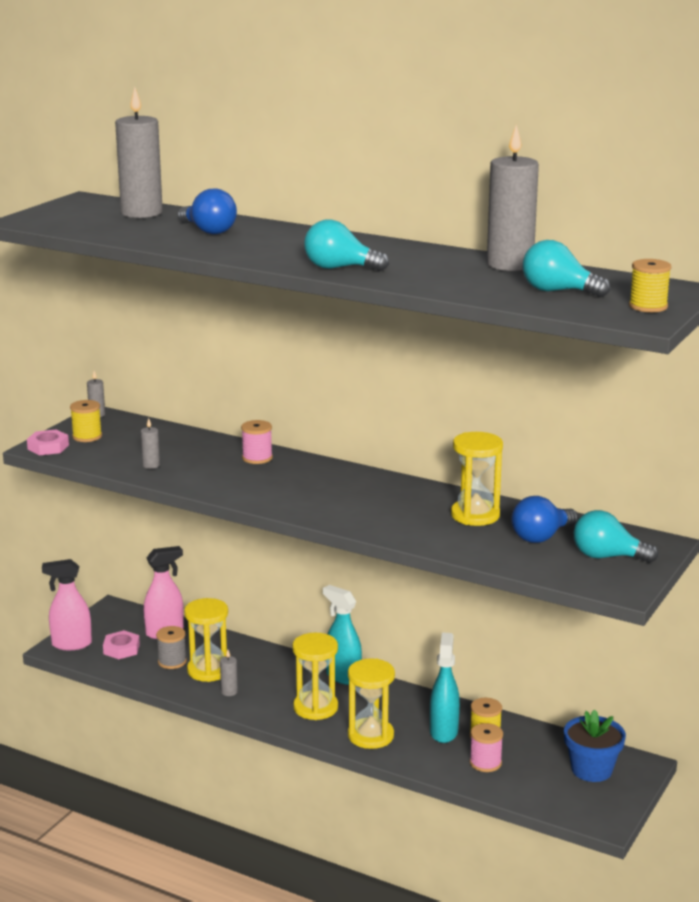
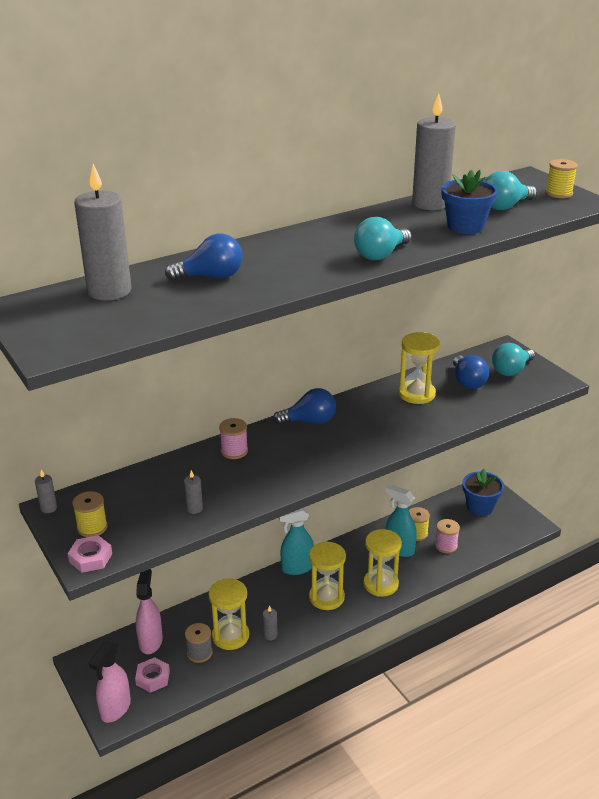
camera: 60 degrees left, 10 degrees up
(350, 476) = (309, 421): none -> blue light bulb
(468, 285) = (465, 226): none -> blue flower pot

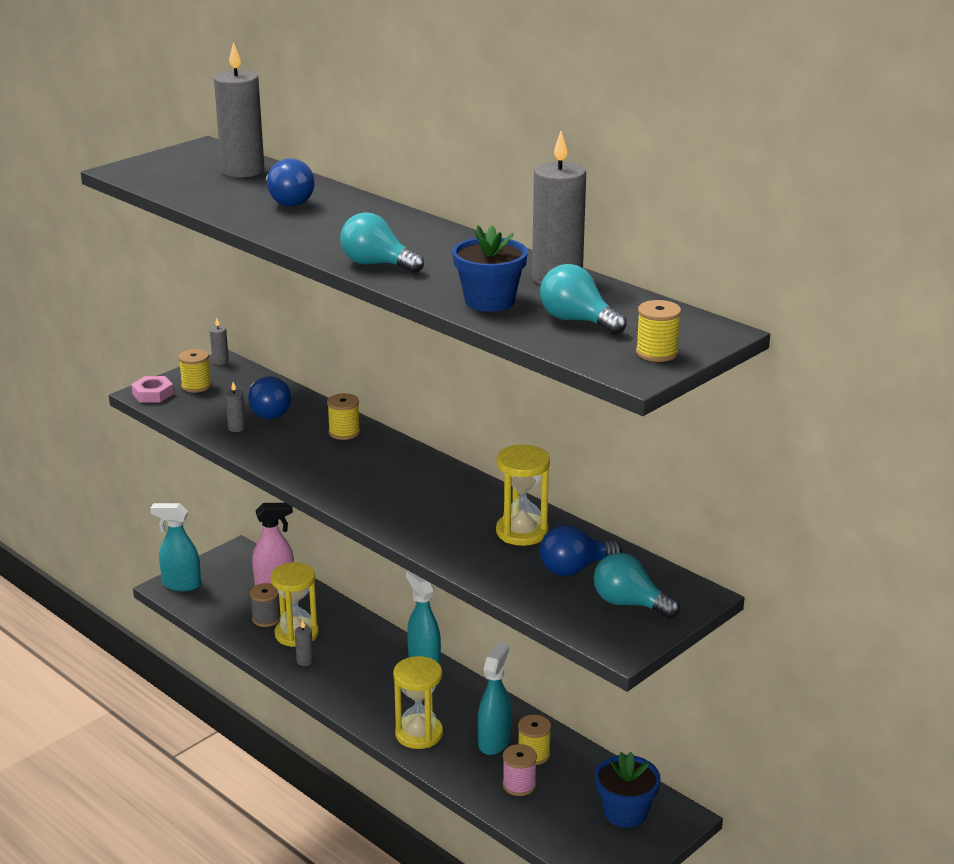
camera: 75 degrees right, 5 degrees down
(115, 709) = (181, 584): pink spray bottle -> turquoise spray bottle
(153, 678) = (225, 597): pink nut -> none
(234, 451) = (344, 432): pink spool -> yellow spool
(309, 421) = (422, 467): blue light bulb -> blue light bulb (268, 412)
(326, 597) = (380, 693): yellow hourglass -> none

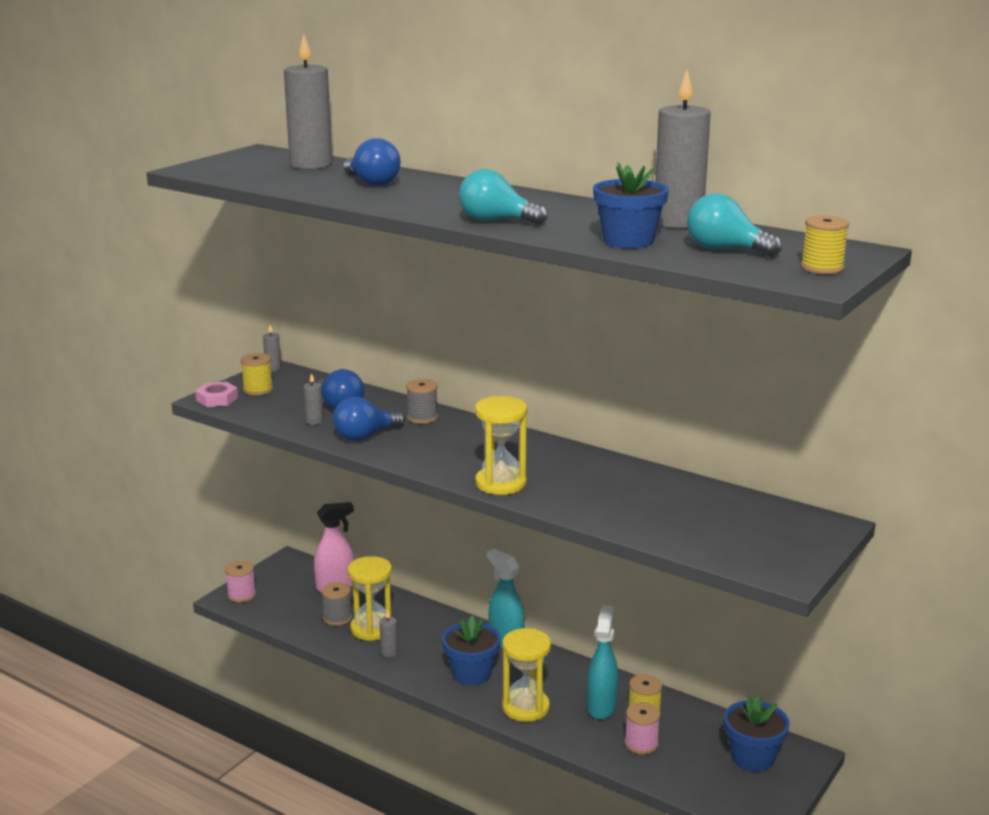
camera: 10 degrees left, 5 degrees down
(181, 584) = (241, 595): turquoise spray bottle -> pink spool
(344, 432) = (422, 417): yellow spool -> grey spool
(378, 692) = (471, 673): none -> blue flower pot
(522, 532) = (637, 486): yellow hourglass -> yellow hourglass (500, 483)
(574, 569) = (704, 512): blue light bulb -> blue light bulb (365, 436)
(629, 603) = (772, 537): turquoise light bulb -> none

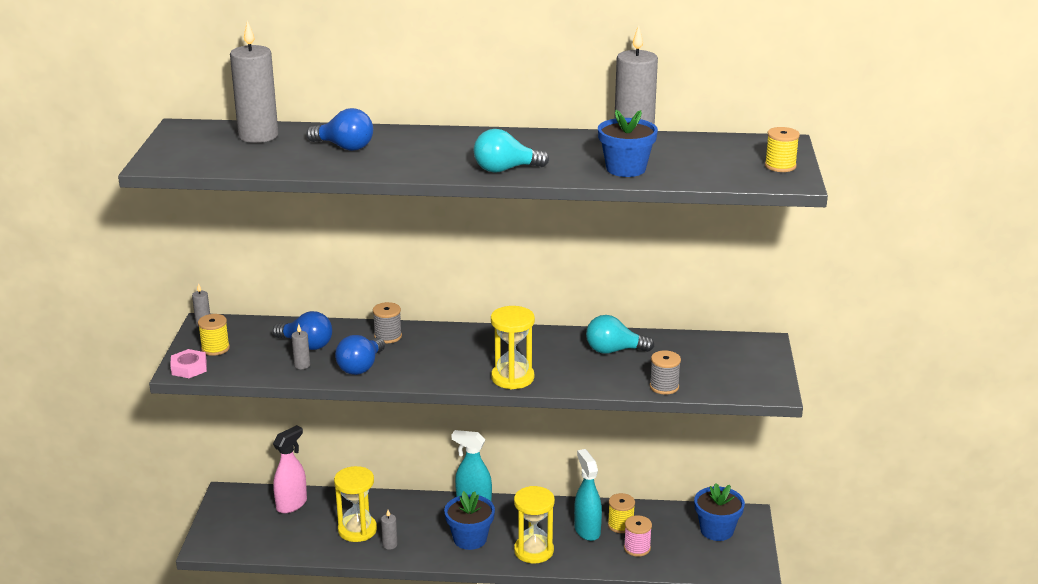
camera: 30 degrees left, 5 degrees up
(241, 595) = (215, 539): pink spool -> none
(337, 618) = (319, 530): grey spool -> grey spool (664, 386)
(725, 250) = (700, 163): turquoise light bulb -> turquoise light bulb (613, 350)

